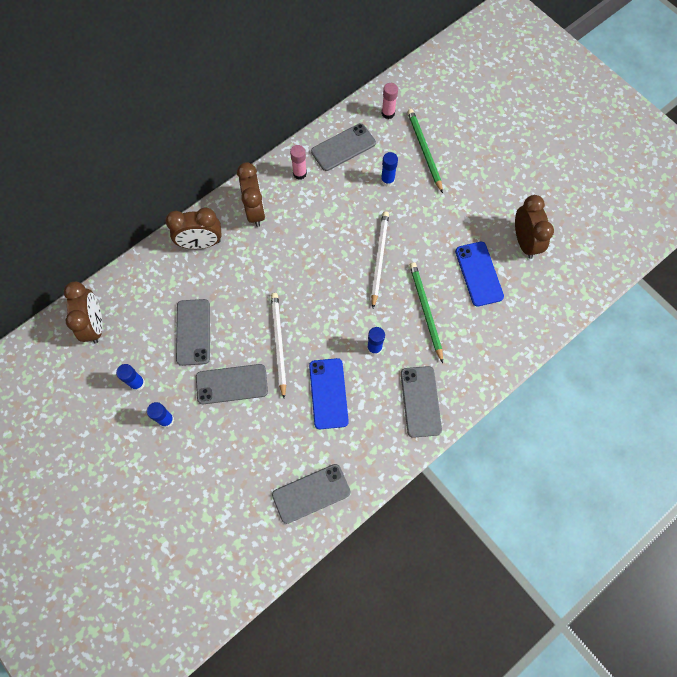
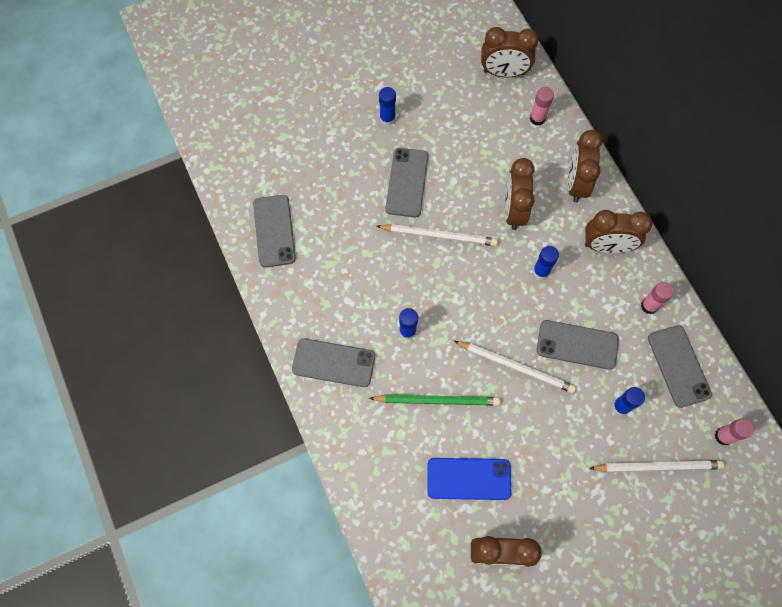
camera: 105 degrees right, 0 degrees up
(137, 383) = (432, 100): blue glue stick -> blue glue stick (541, 271)
(141, 286) = (537, 118): none -> pink glue stick
(193, 332) = (473, 157): grey phone -> grey phone (577, 344)
(239, 287) = (513, 210): none -> brown clock
(328, 393) = (370, 272): blue phone -> none
(424, 150) = (658, 466): green pencil -> white pencil

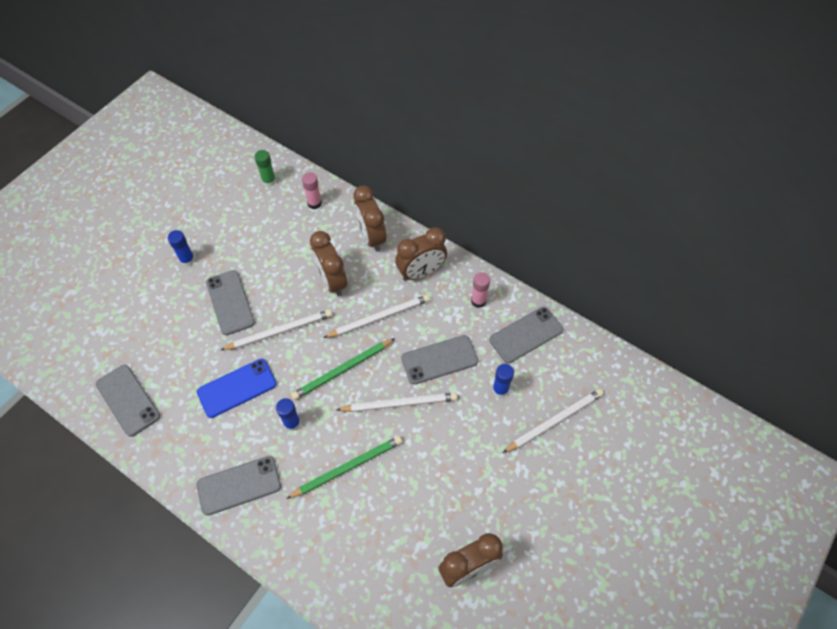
camera: 30 degrees left, 10 degrees down
(468, 479) = (409, 519): blue phone -> blue phone (237, 388)
(479, 305) = (342, 370): none -> green pencil
(504, 72) = (269, 181): brown clock -> green glue stick
(541, 271) = (379, 317): blue glue stick -> white pencil
(678, 366) = (526, 335): grey phone -> grey phone turned 75 degrees counterclockwise
(723, 436) = (589, 370): pink glue stick -> none

